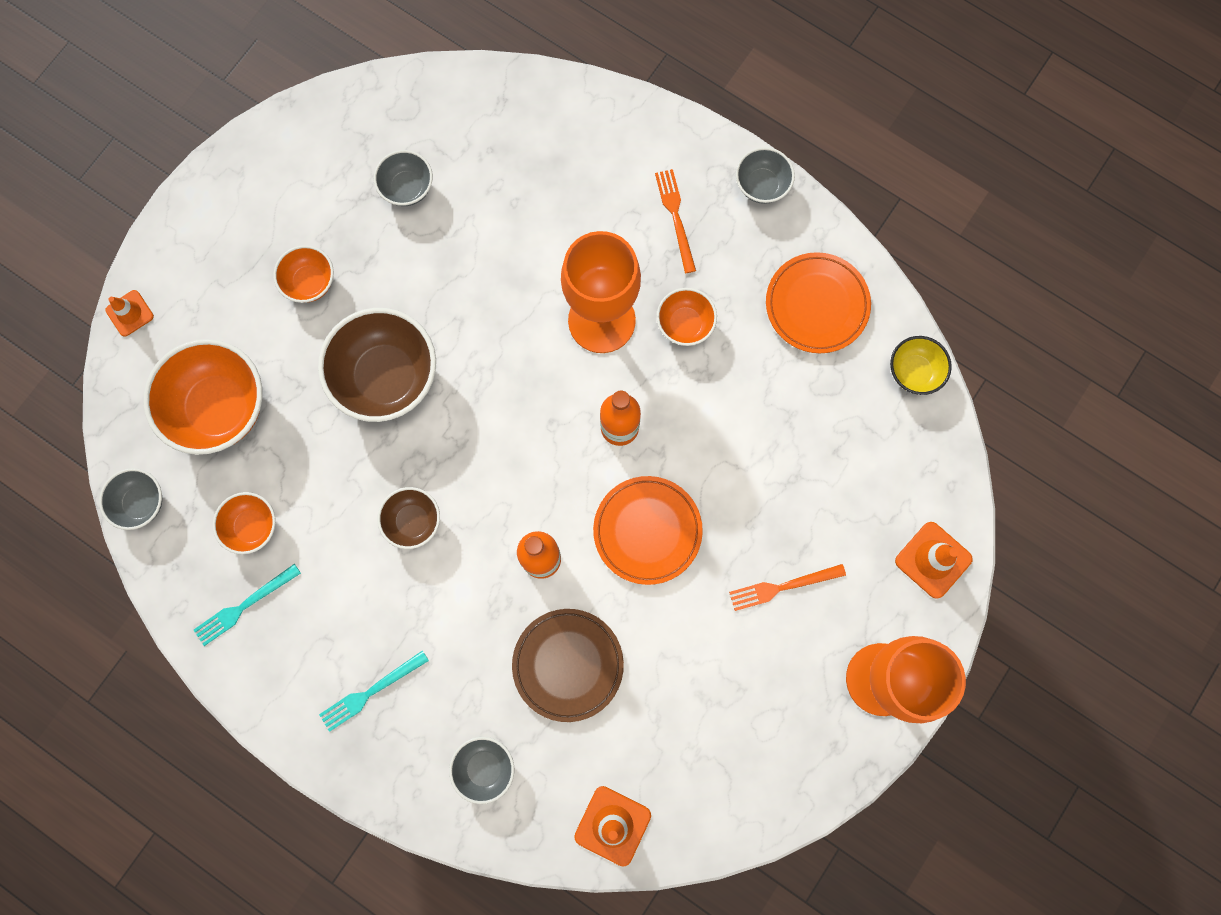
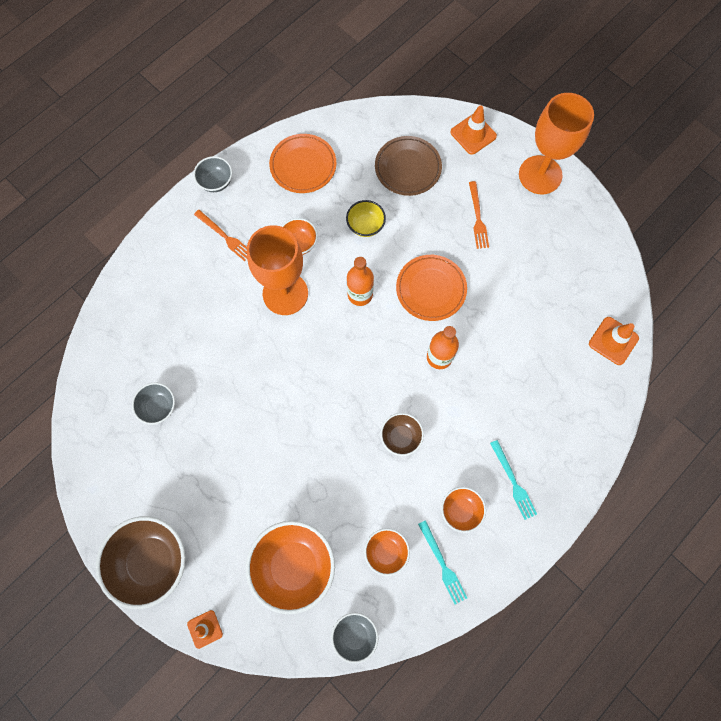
camera: 80 degrees left, 5 degrees down
(310, 282) = (213, 486): orange bowl -> orange bowl (460, 510)
(386, 377) = (295, 441): brown bowl -> brown bowl (152, 561)
(484, 768) = (570, 414): grey bowl -> none
(568, 665) = (510, 351): brown plate -> brown plate (407, 168)
(675, 217) = (224, 236): orange fork -> orange fork turned 135 degrees counterclockwise
(914, 372) = (357, 121): yellow bowl -> yellow bowl (365, 226)

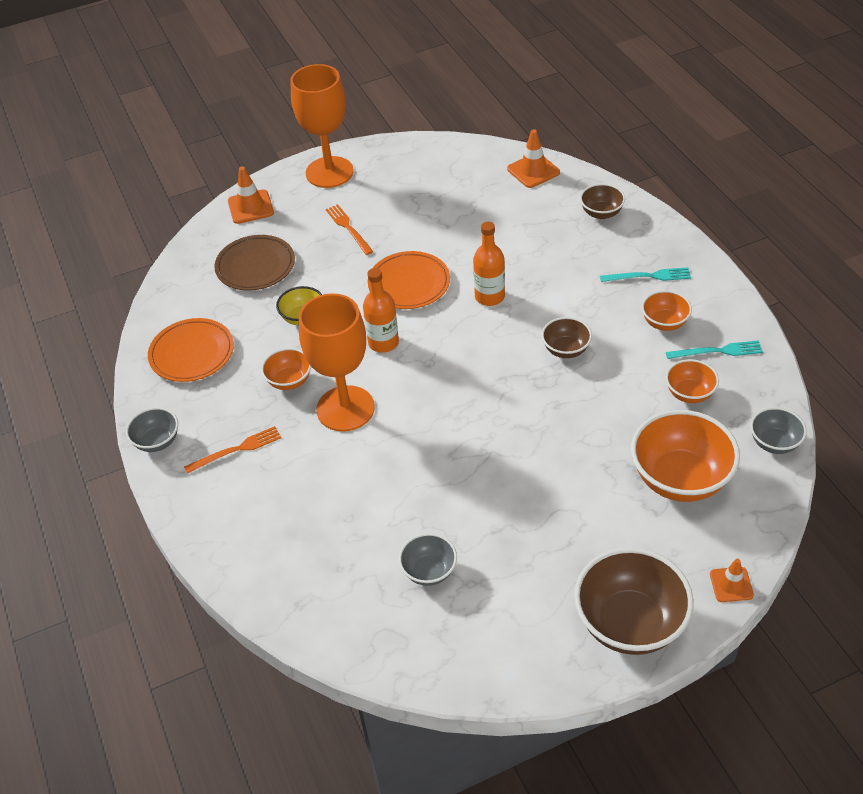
camera: 65 degrees left, 25 degrees down
(477, 217) = (348, 228): orange fork -> orange fork turned 135 degrees counterclockwise
(580, 418) = (601, 213): none -> brown bowl

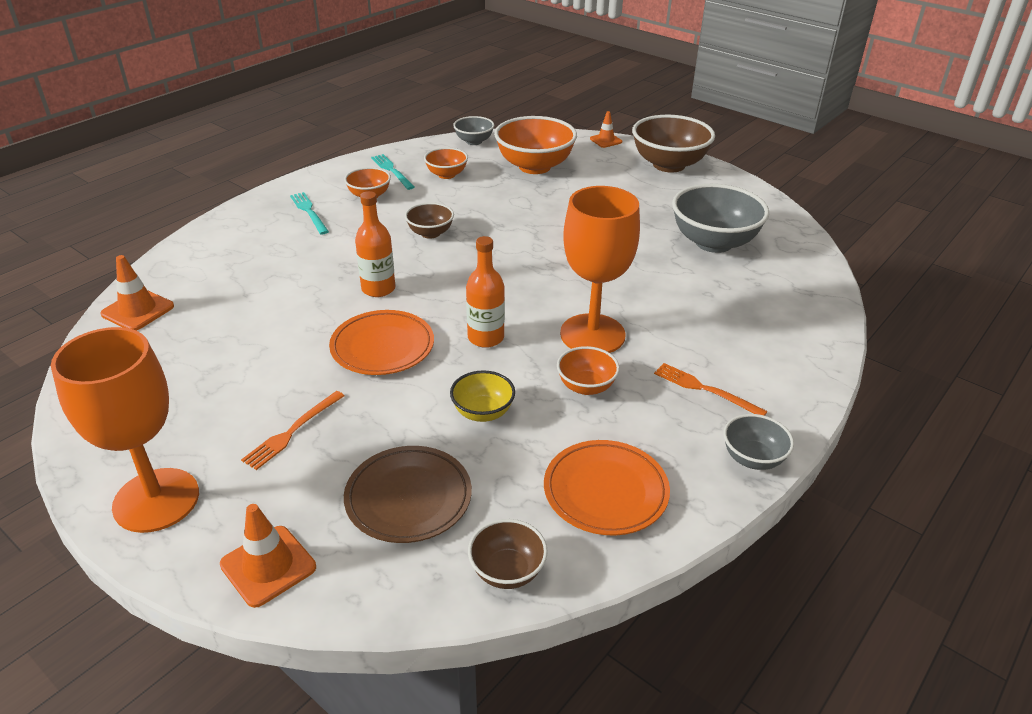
camera: 120 degrees left, 10 degrees down
(429, 571) = (713, 242): grey bowl -> grey bowl, size x1.89
(601, 213) = (215, 252): brown bowl -> brown bowl (507, 571)

